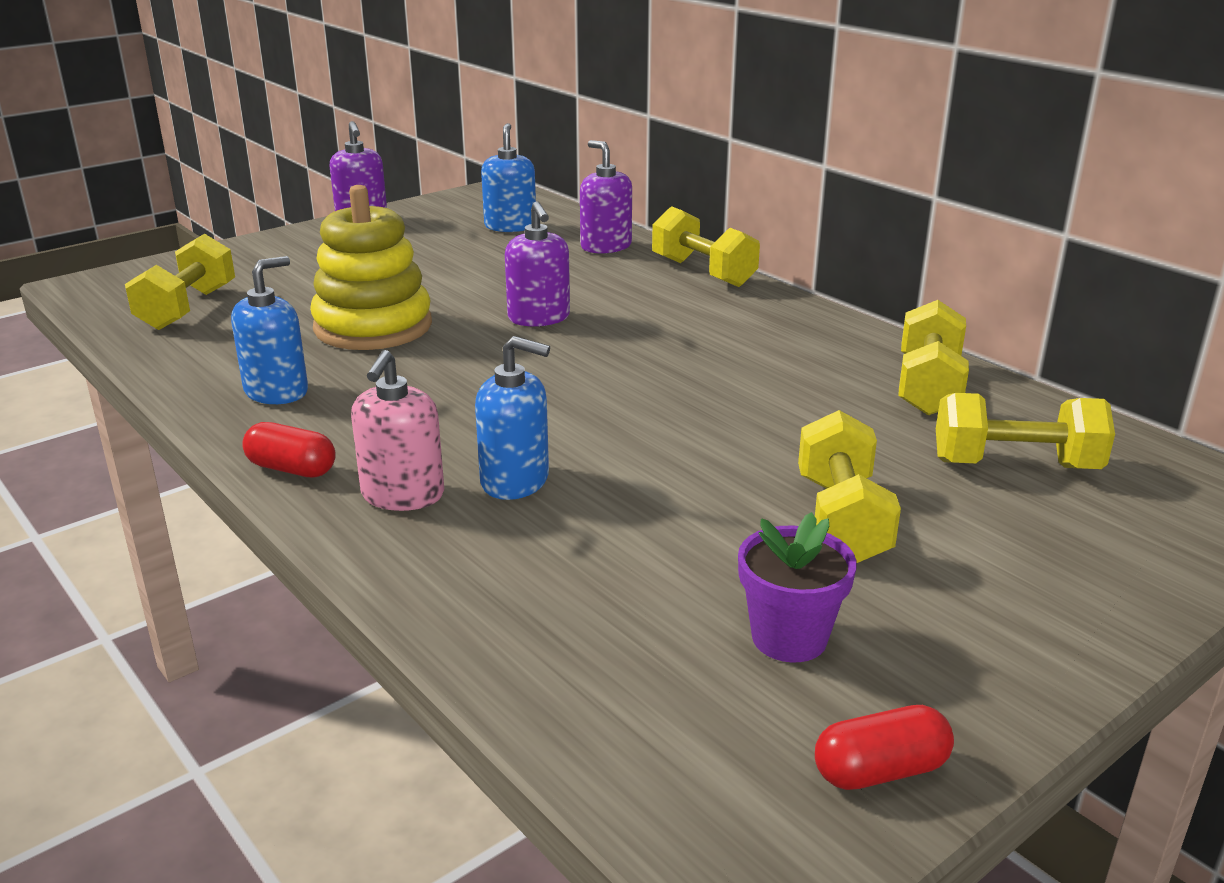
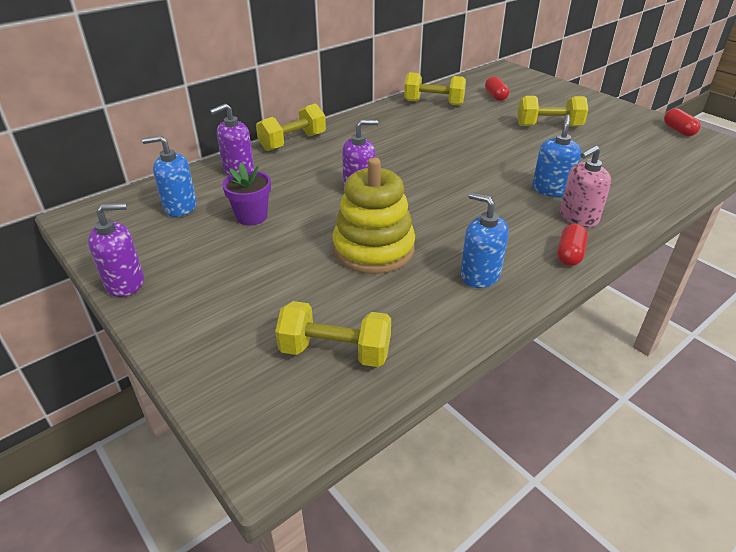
camera: 90 degrees left, 10 degrees up
(402, 495) = (578, 217): pink soap dispenser -> pink soap dispenser turned 135 degrees clockwise
(789, 638) = (626, 138): purple flower pot -> purple flower pot (252, 216)
(1015, 465) = (495, 96): yellow dumbbell -> red capsule

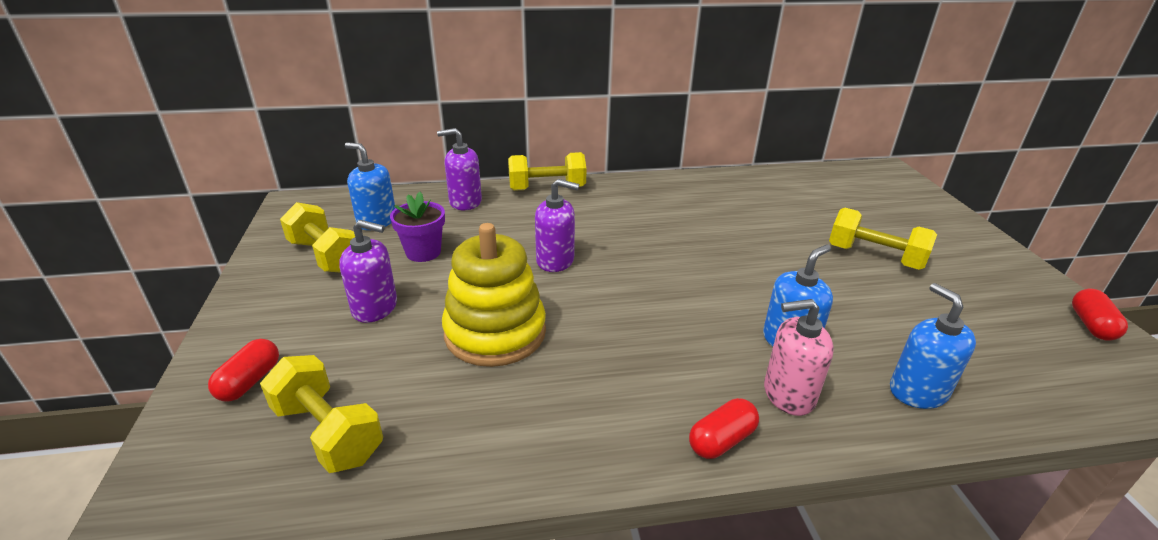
camera: 30 degrees right, 5 degrees down
(125, 283) = (254, 277): purple soap dispenser -> purple soap dispenser (375, 308)
(434, 103) = (748, 187): yellow dumbbell -> yellow dumbbell (326, 256)
(480, 275) = (575, 415): blue soap dispenser -> blue soap dispenser (918, 391)
(495, 96) = (838, 200): red capsule -> red capsule (249, 381)

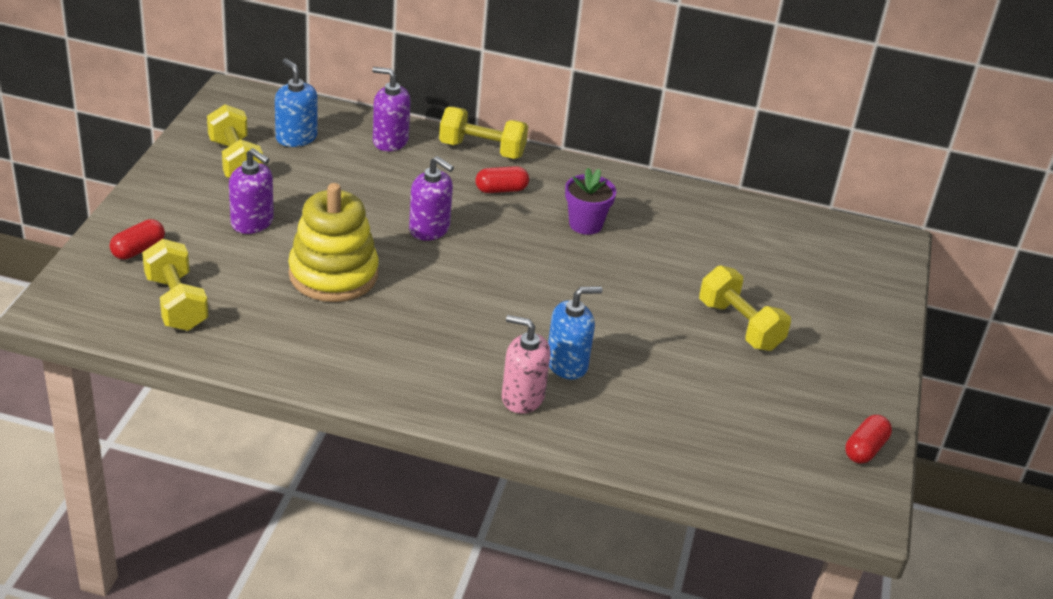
camera: 20 degrees right, 5 degrees up
(423, 252) = (319, 183): purple flower pot -> purple flower pot (585, 224)
(721, 440) = (440, 405): red capsule -> red capsule (501, 189)
(918, 391) = (629, 433): blue soap dispenser -> none

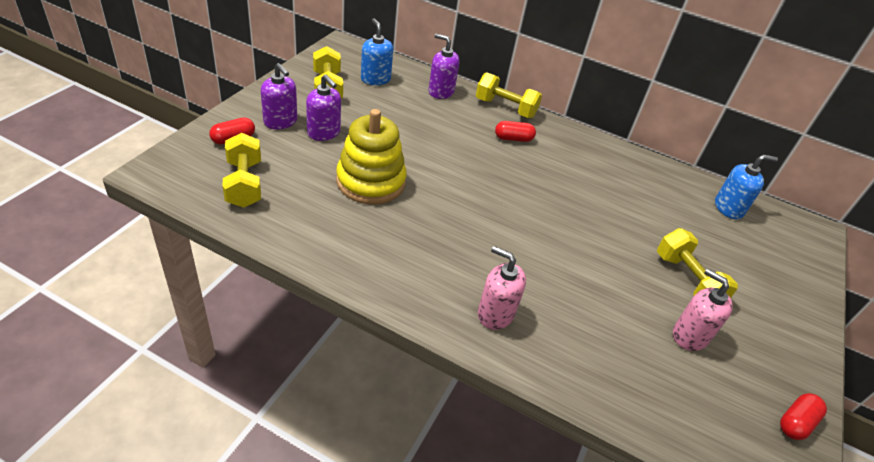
camera: 10 degrees right, 5 degrees up
(429, 229) = (453, 159): purple soap dispenser -> purple soap dispenser (280, 121)
(567, 364) = (538, 289): blue soap dispenser -> blue soap dispenser (728, 208)
(585, 224) = (572, 175): purple flower pot -> none
(746, 384) = (689, 335): none -> pink soap dispenser

